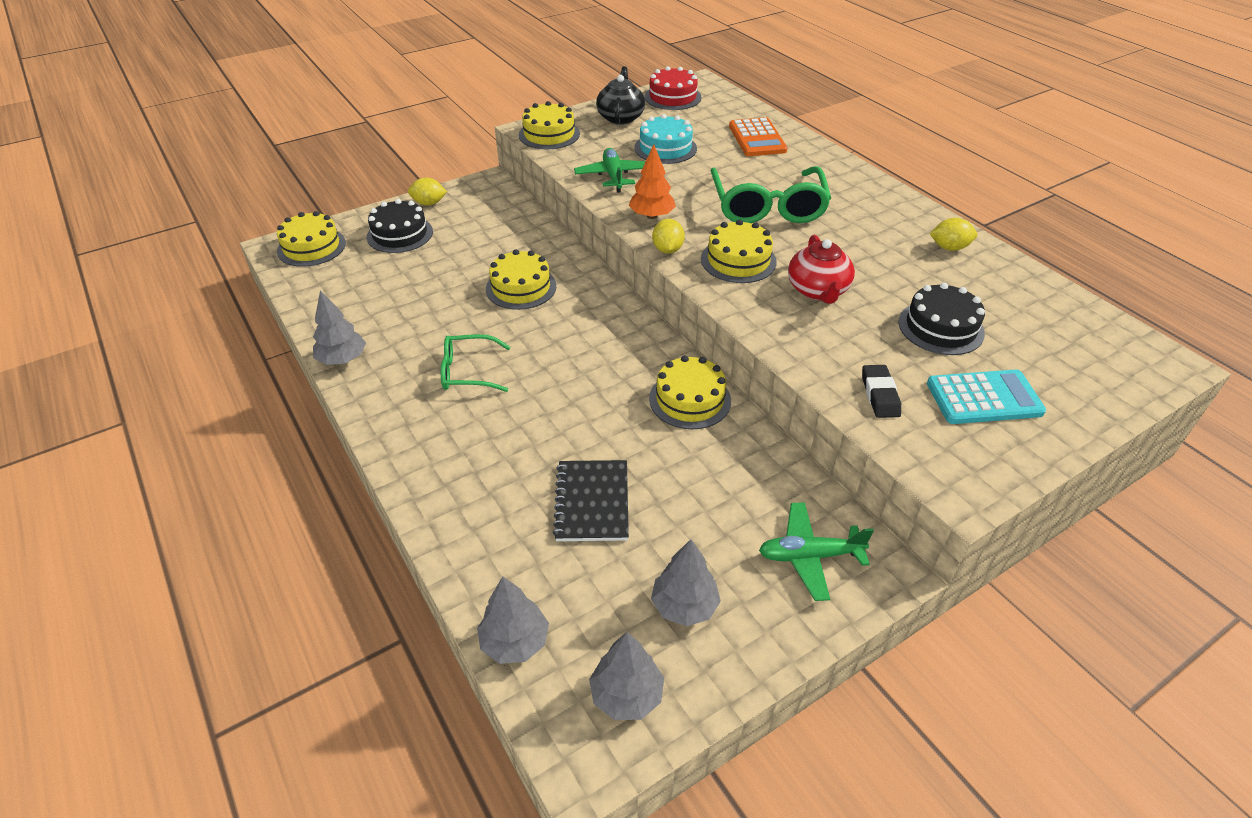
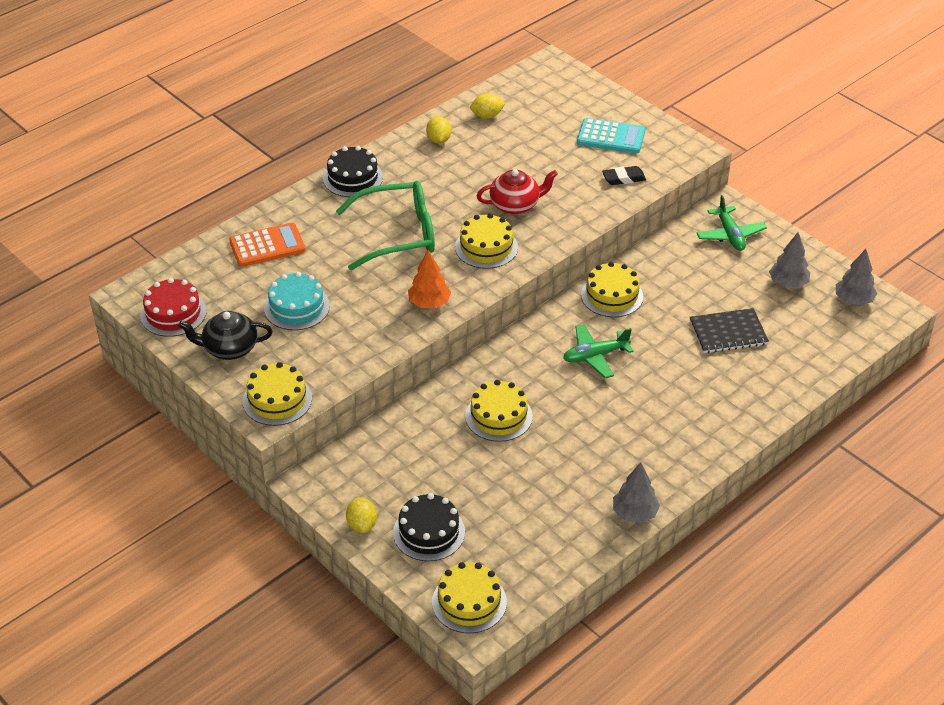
camera: 100 degrees left, 0 degrees up
(468, 371) = (623, 426): green glasses -> none
(515, 642) = (844, 349): grey tree -> none
(613, 176) = (361, 337): green plane -> green plane (595, 356)
(667, 250) = (481, 288): yellow lemon -> yellow lemon (487, 116)
(940, 327) = (543, 150): black cake -> black cake (353, 178)
(984, 398) = (611, 137): turquoise calculator -> turquoise calculator turned 120 degrees clockwise

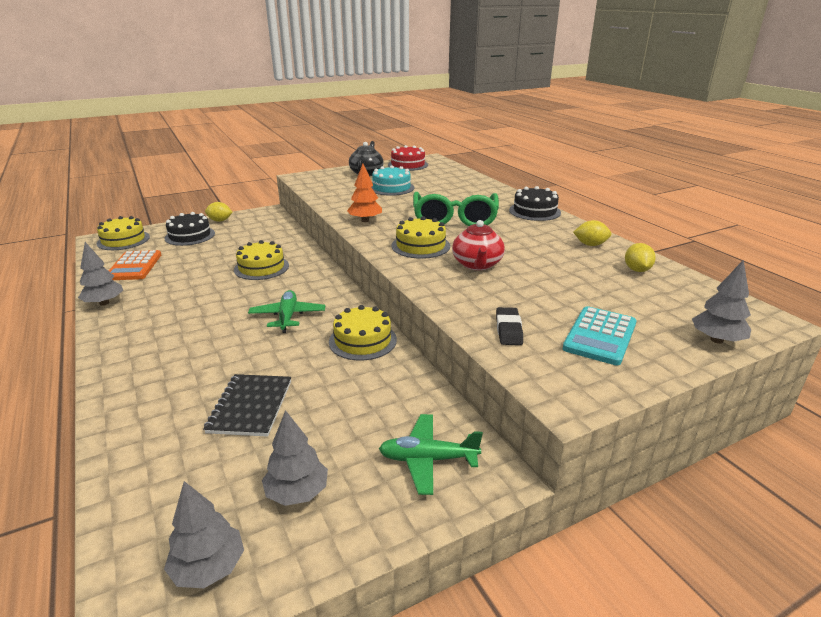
camera: 105 degrees right, 15 degrees down
(267, 246) = (460, 185): orange calculator -> orange calculator (134, 266)
(277, 400) = (312, 179): yellow cake -> none
(590, 89) = (716, 340): none -> grey tree

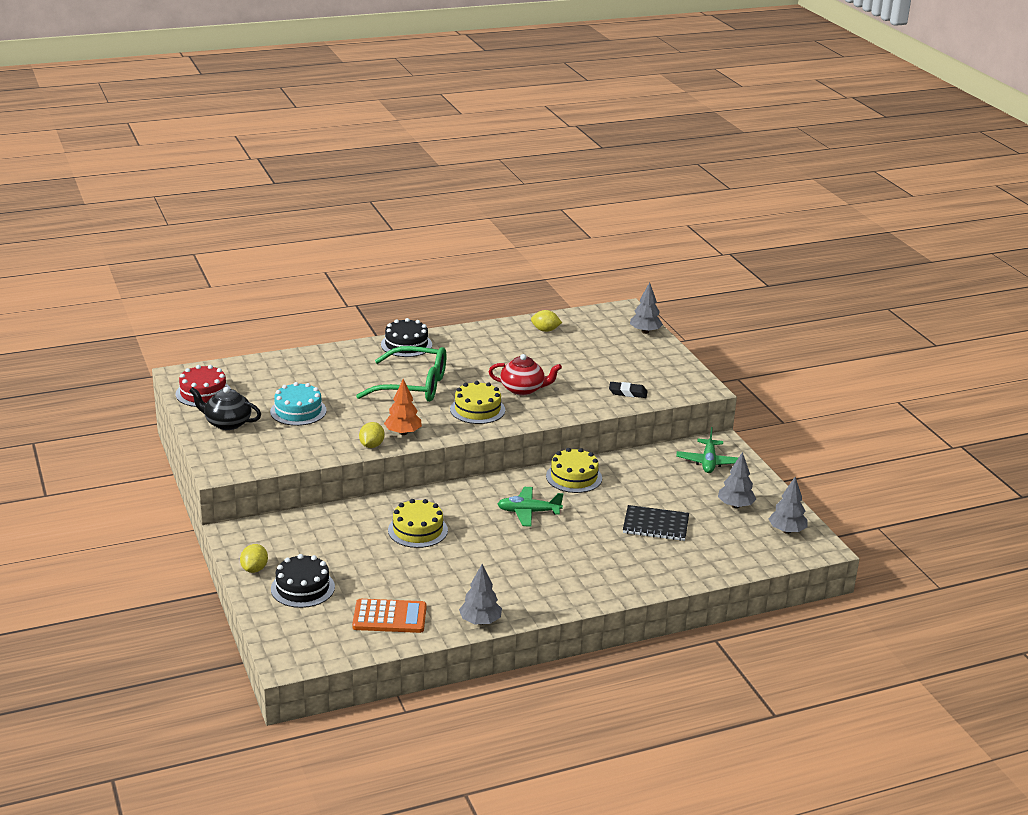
camera: 85 degrees left, 0 degrees up
(123, 240) = (299, 640): yellow cake -> none
(590, 245) = (494, 336): yellow lemon -> yellow lemon (371, 445)
(600, 336) = (638, 365): turquoise calculator -> none

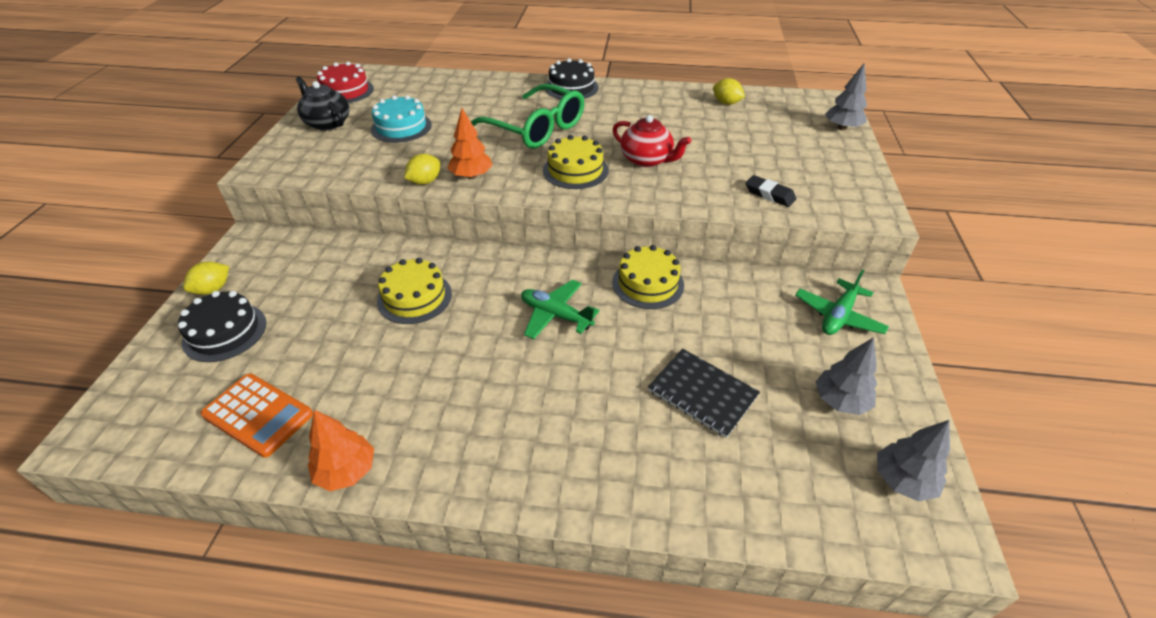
camera: 30 degrees right, 15 degrees up
(480, 621) = (346, 471): grey tree -> orange tree

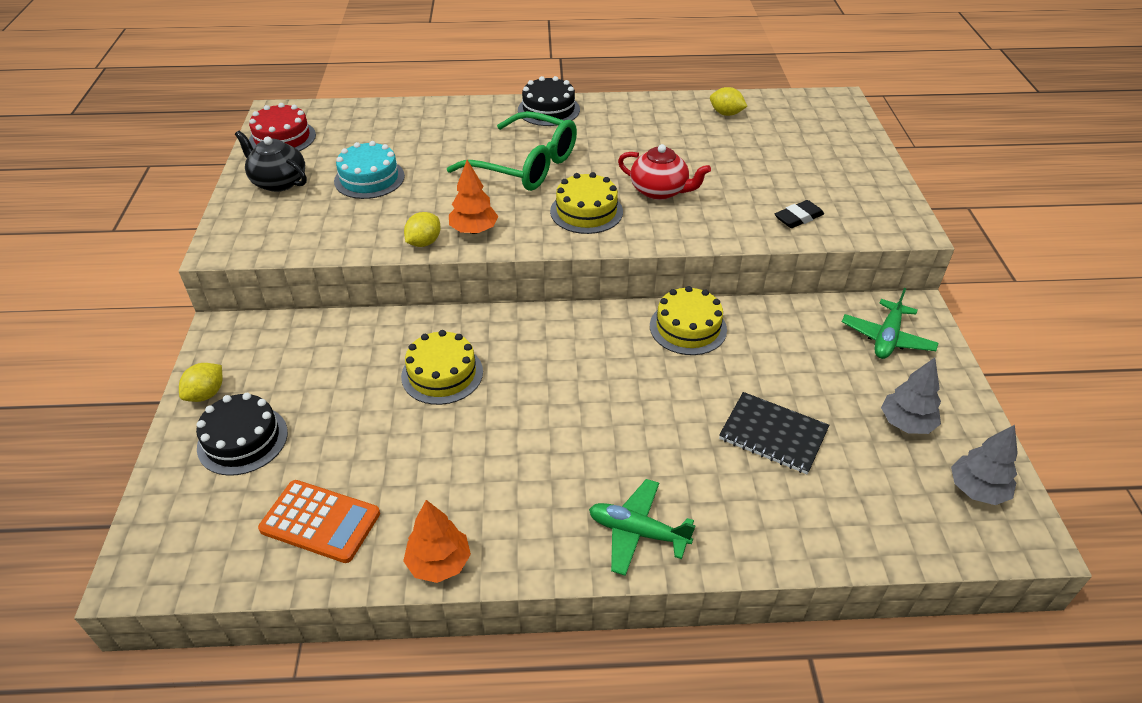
camera: 10 degrees left, 0 degrees up
(555, 315) = (601, 374): green plane -> green plane (637, 532)
(769, 194) = (798, 218): black eraser -> black eraser turned 60 degrees counterclockwise
(842, 128) = (855, 132): grey tree -> none

